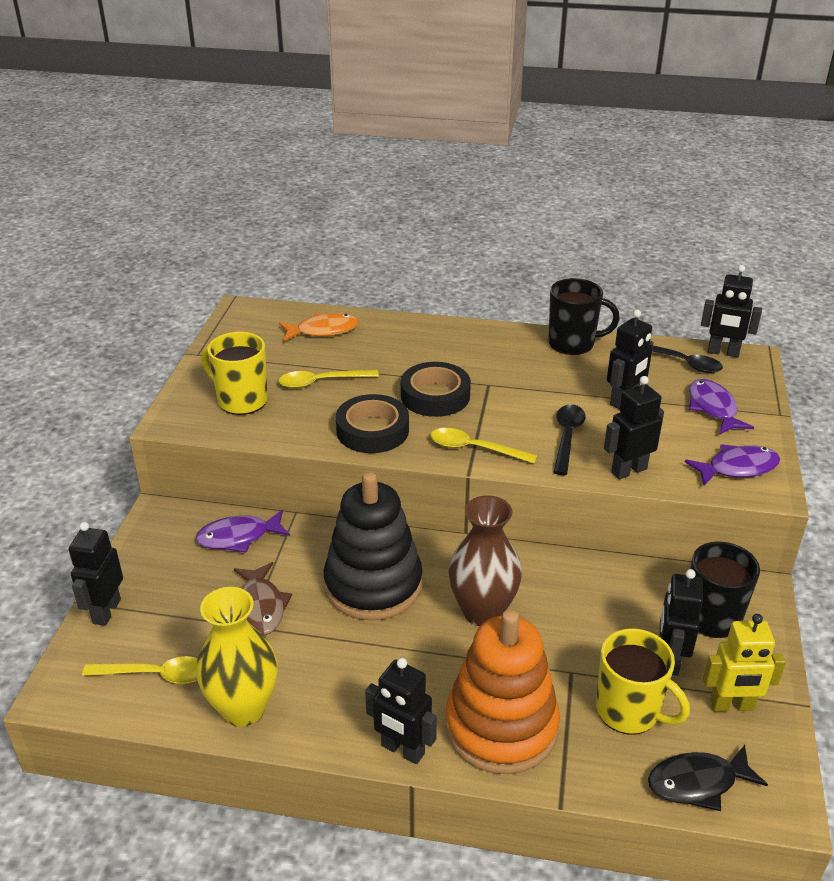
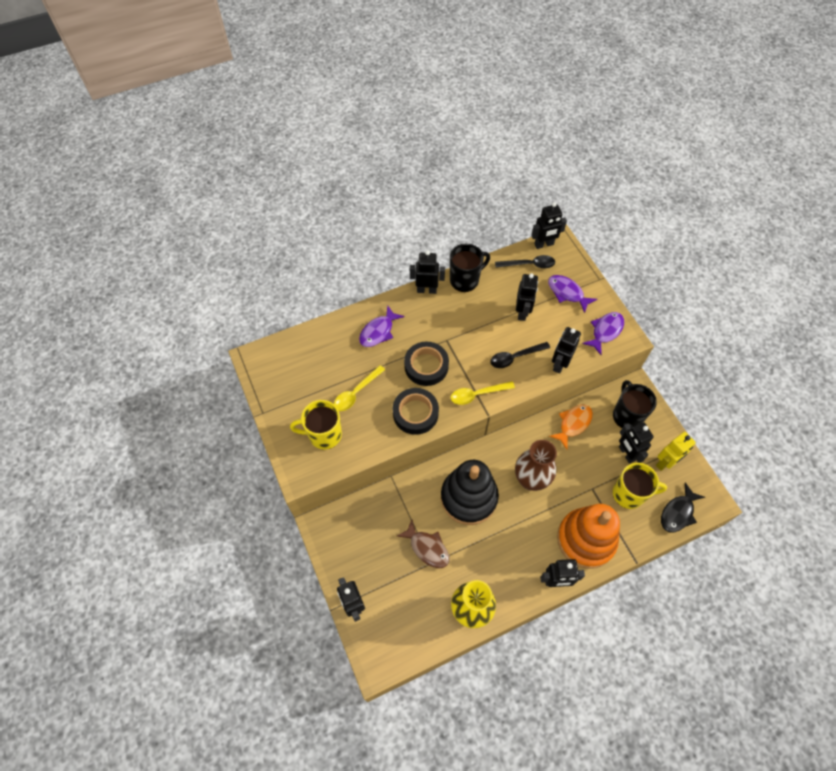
camera: 35 degrees left, 25 degrees up
(156, 675) = (413, 622): yellow spoon -> none
(238, 537) = (376, 512): purple fish -> purple fish (378, 331)
(323, 330) = (319, 348): orange fish -> orange fish (573, 424)
(511, 333) = (426, 290): none -> black robot
(567, 437) = (515, 357): black spoon -> black spoon turned 90 degrees counterclockwise

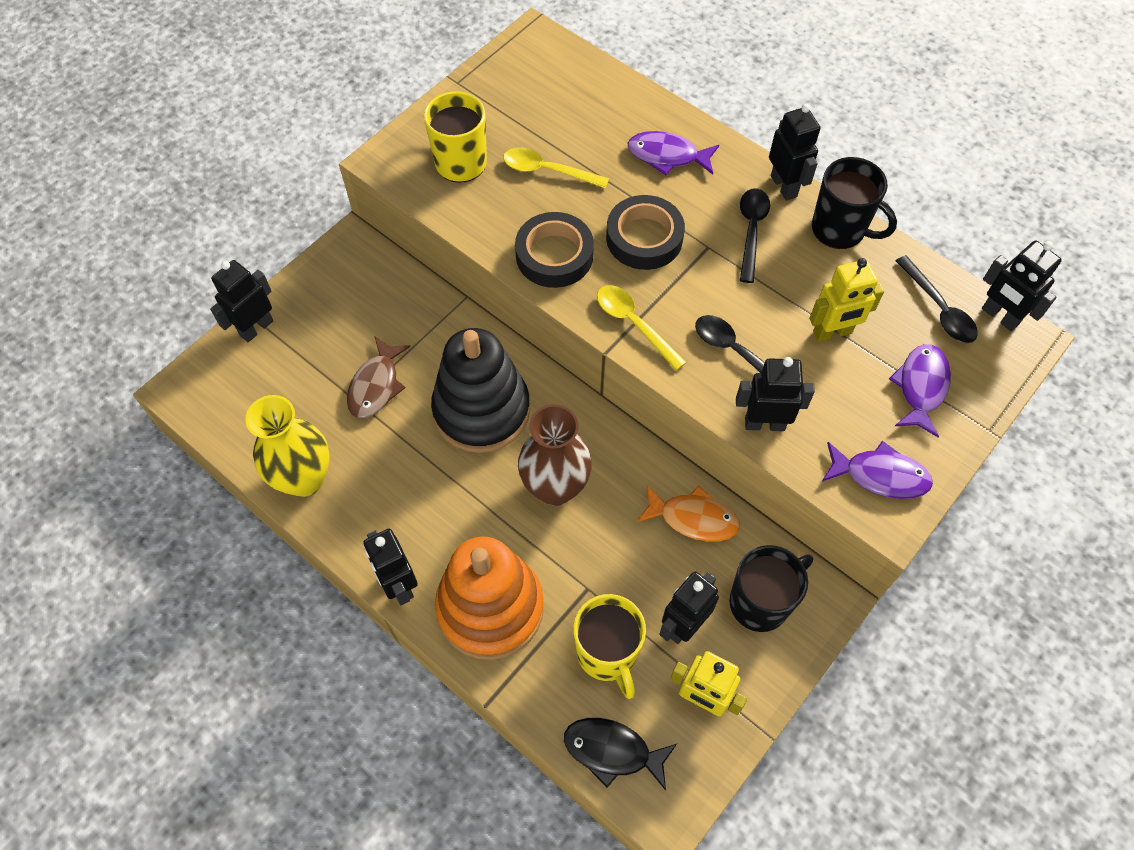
camera: 65 degrees right, 0 degrees up
(446, 317) = (751, 230): none -> black spoon
(522, 312) = (832, 332): black robot -> yellow robot

